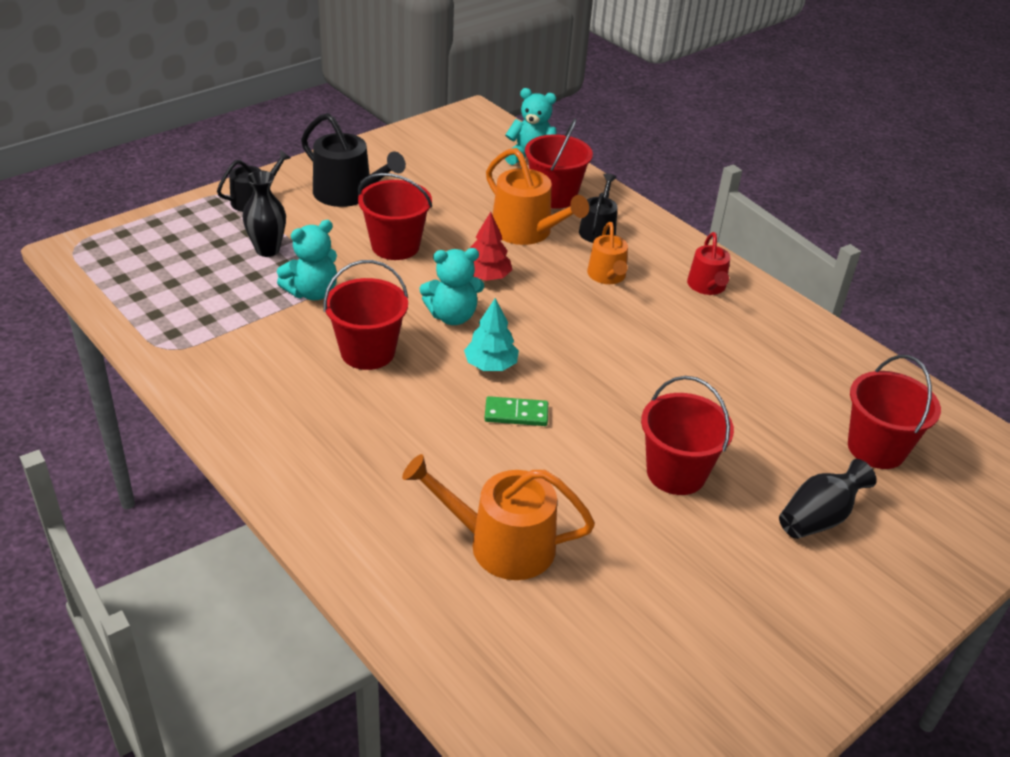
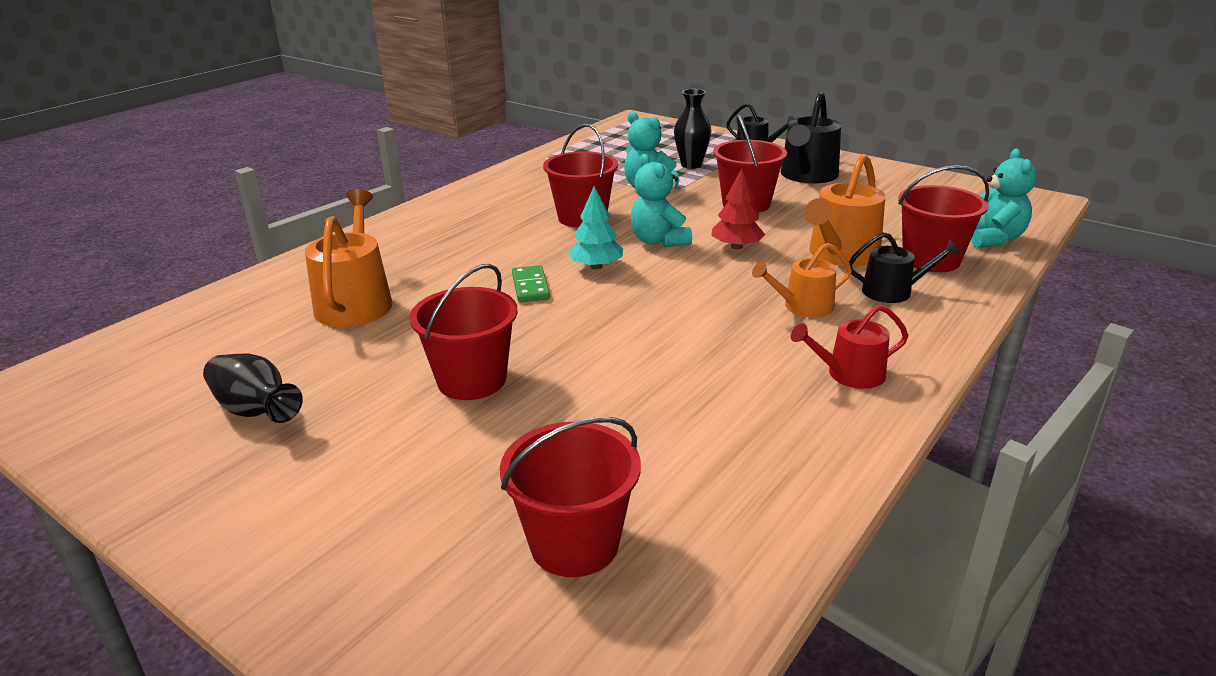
camera: 80 degrees right, 10 degrees down
(818, 518) = (417, 489): black vase -> black vase (255, 410)

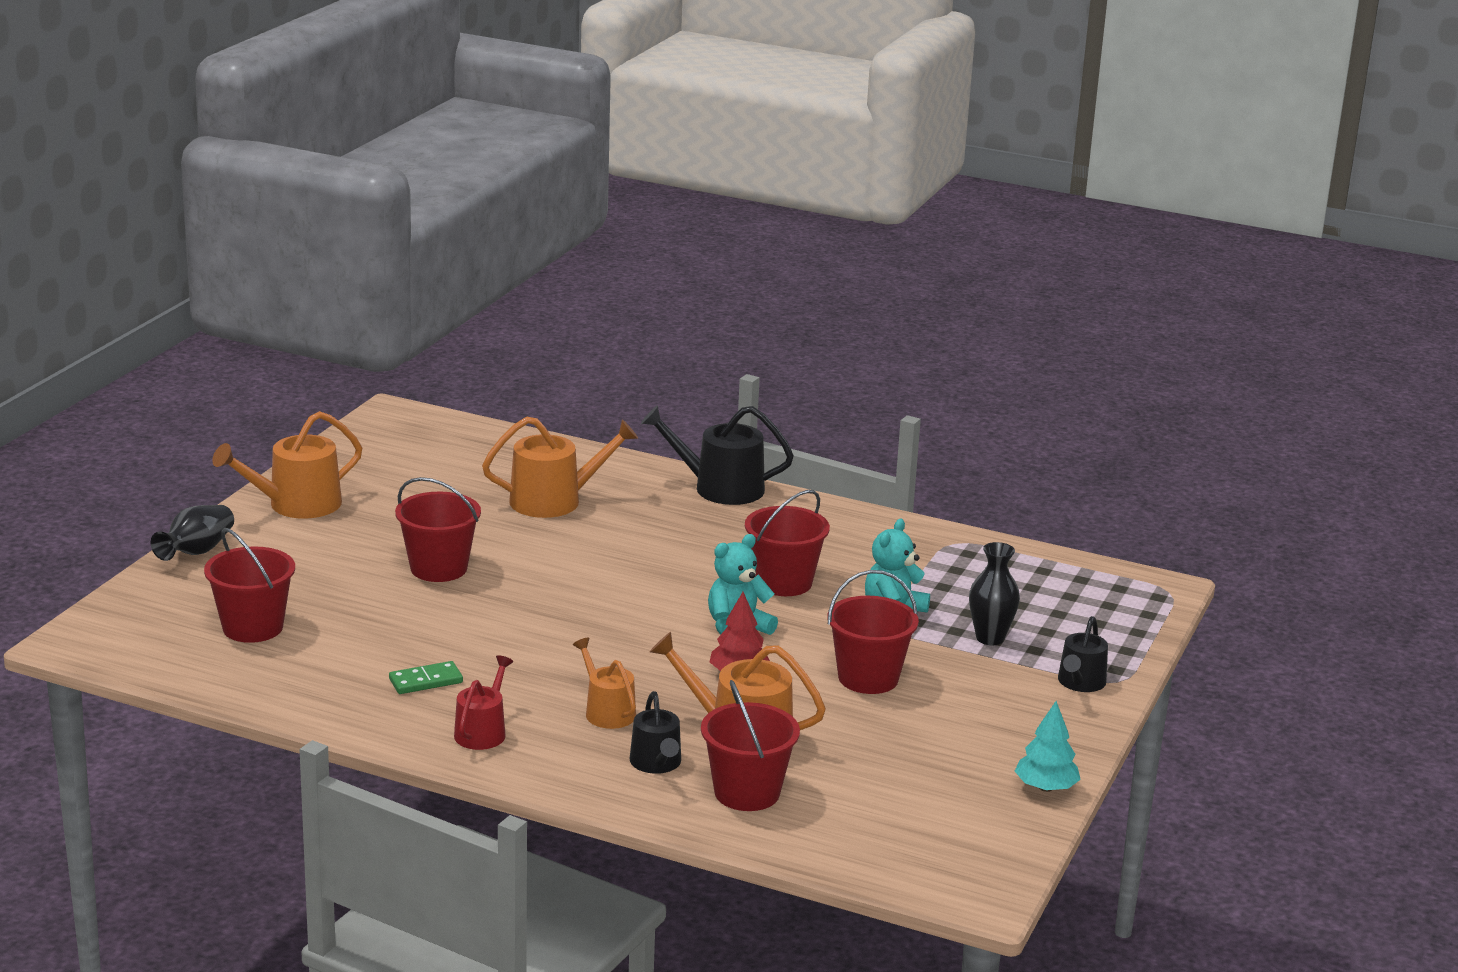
camera: 75 degrees right, 5 degrees down
(215, 487) = (296, 505): none -> orange watering can
(255, 410) = (383, 497): black vase -> black vase (196, 551)
(530, 287) = (607, 573): green domino -> green domino (426, 681)
(596, 266) = (661, 601): turquoise tree -> turquoise tree (1045, 787)
(807, 176) = (991, 720): black watering can -> black watering can (720, 488)
(849, 374) = (482, 731): red watering can -> red watering can turned 45 degrees clockwise
(993, 239) = (826, 841): turquoise teddy bear -> none

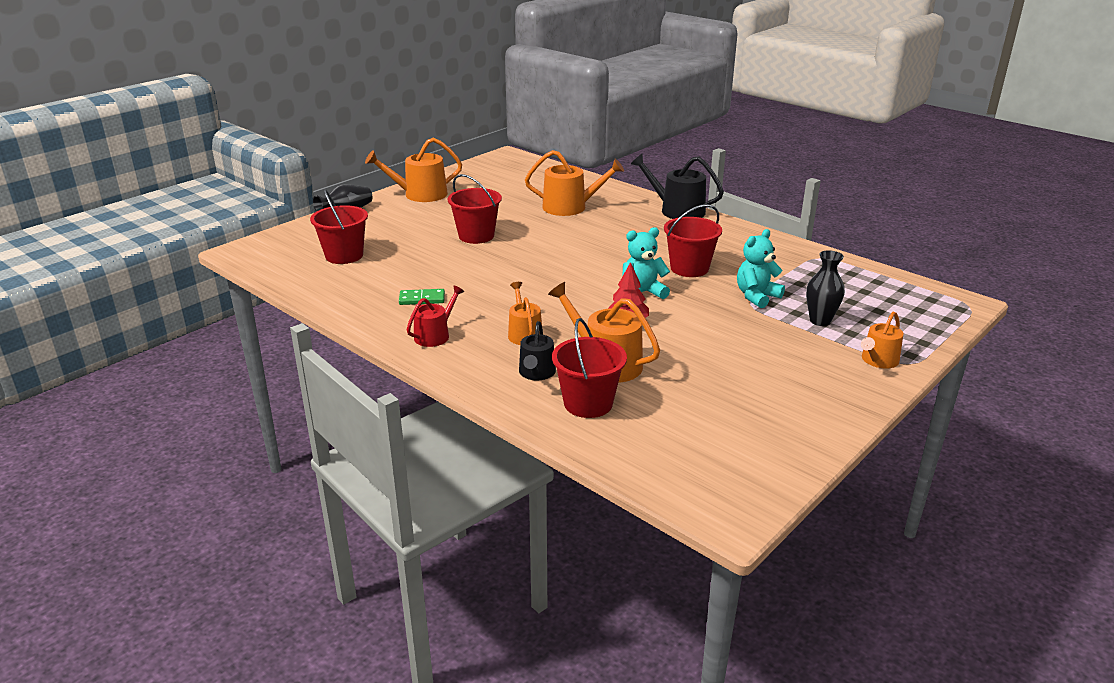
camera: 20 degrees right, 5 degrees up
(868, 678) = (718, 336): red bucket -> none
(1045, 787) = (821, 436): turquoise tree -> none
(1080, 683) = (878, 361): black watering can -> orange watering can

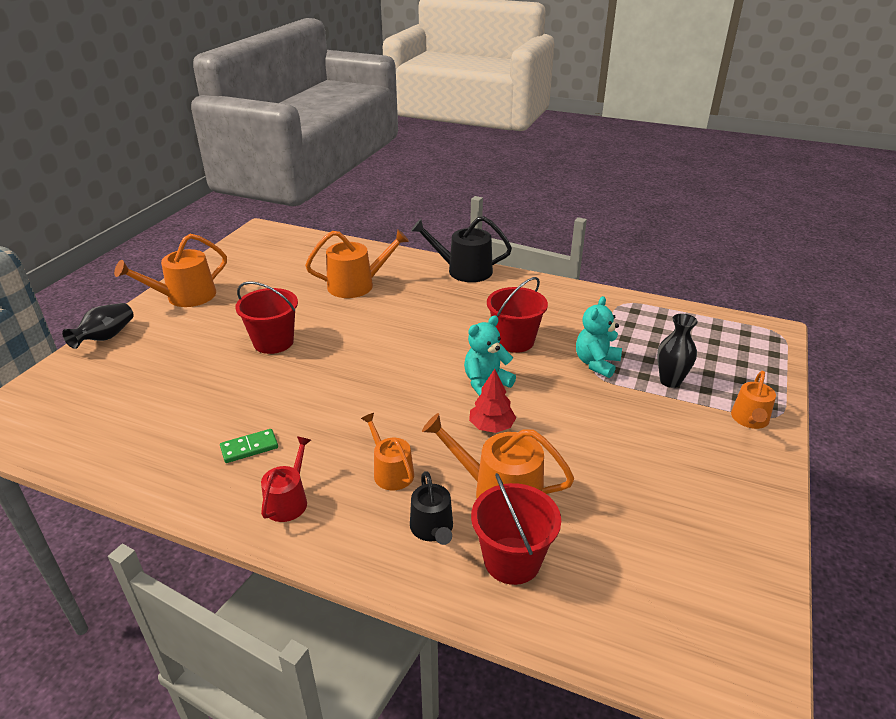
camera: 20 degrees left, 5 degrees up
(344, 255) = (127, 402): red bucket -> none

